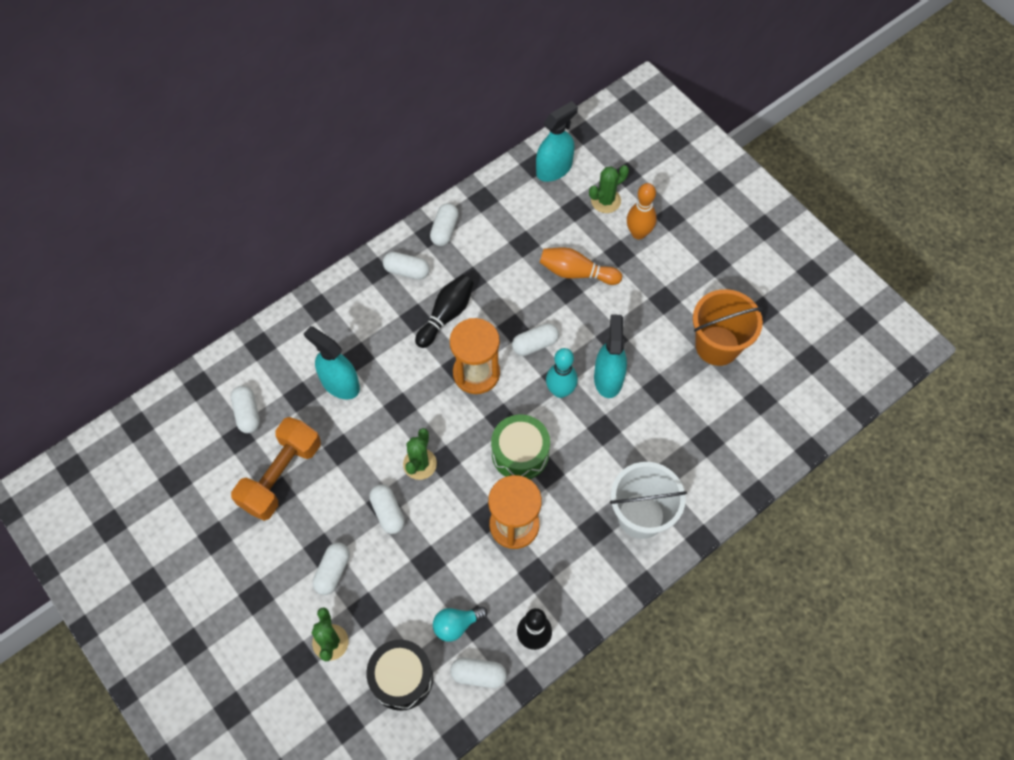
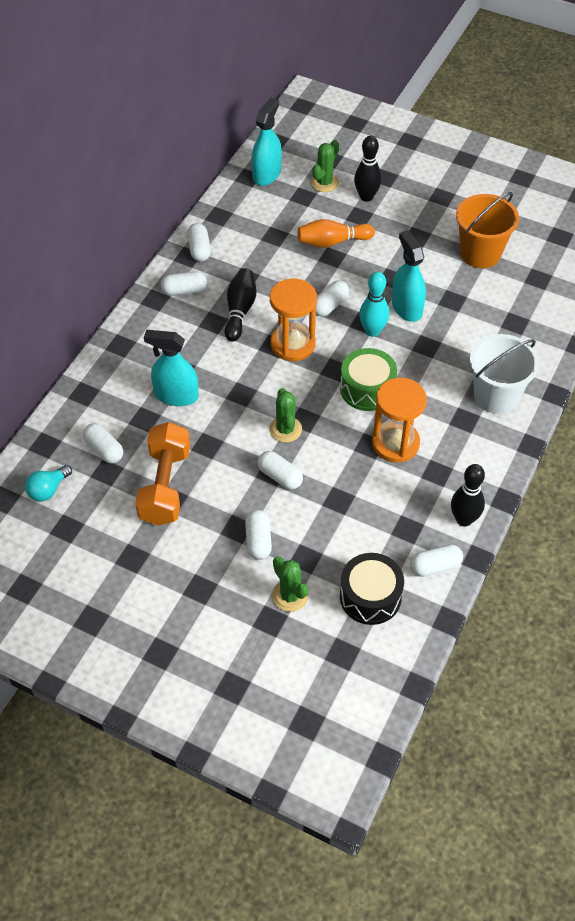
camera: 25 degrees left, 10 degrees down
(456, 625) = (393, 537): turquoise light bulb -> turquoise light bulb (48, 490)
(638, 233) = (366, 197): orange bowling pin -> black bowling pin

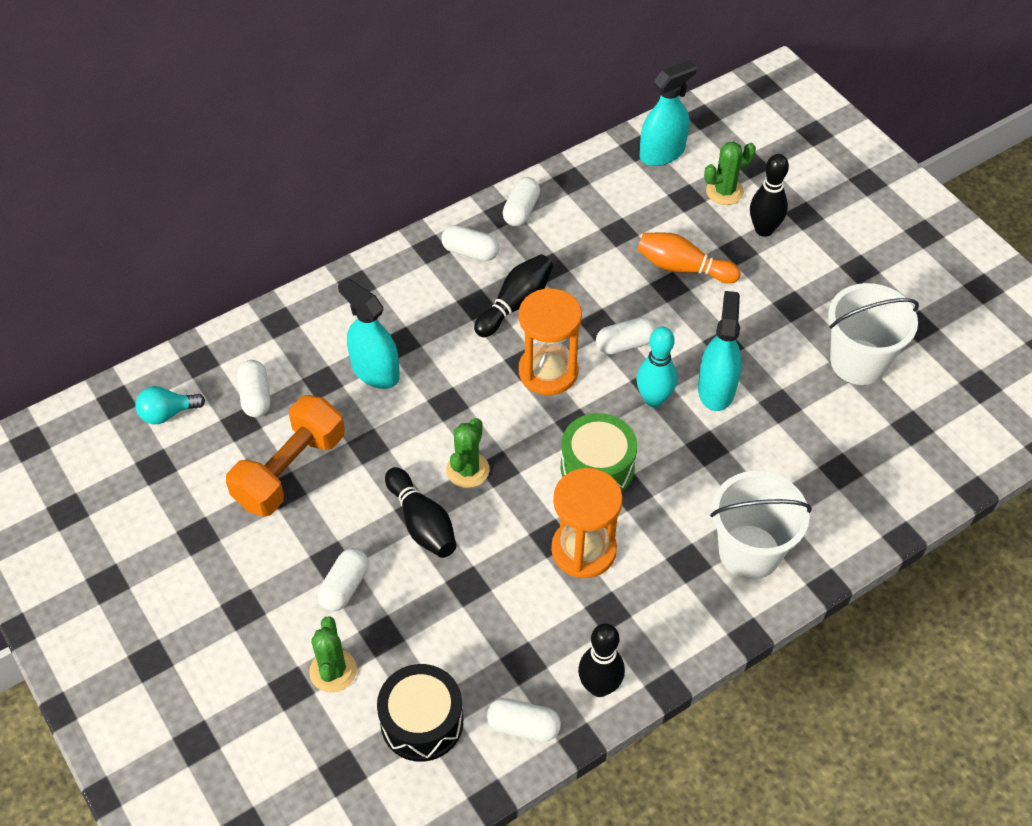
camera: 30 degrees right, 0 degrees up
(280, 476) = (422, 523): white capsule -> black bowling pin
(480, 253) = (858, 362): orange bucket -> white bucket

